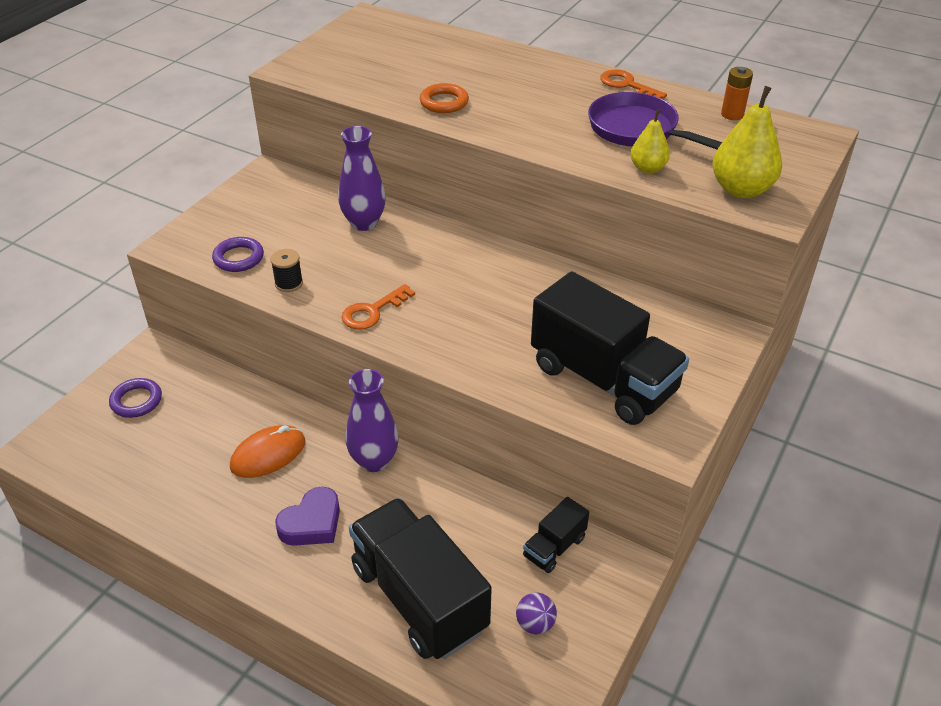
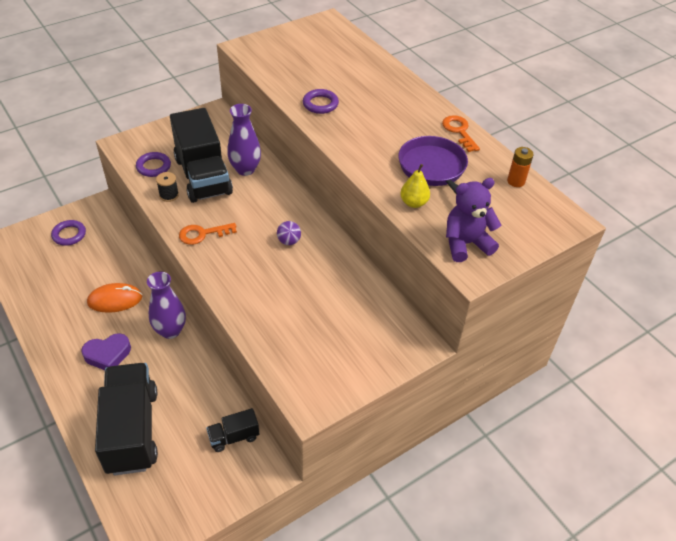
camera: 25 degrees right, 5 degrees up
(444, 102) = (320, 104): orange ring -> purple ring
(535, 624) = (185, 480): purple ball -> purple ball (289, 241)
(603, 379) = (307, 340): black truck -> black truck (203, 176)
(741, 189) = (466, 244): yellow pear -> purple teddy bear

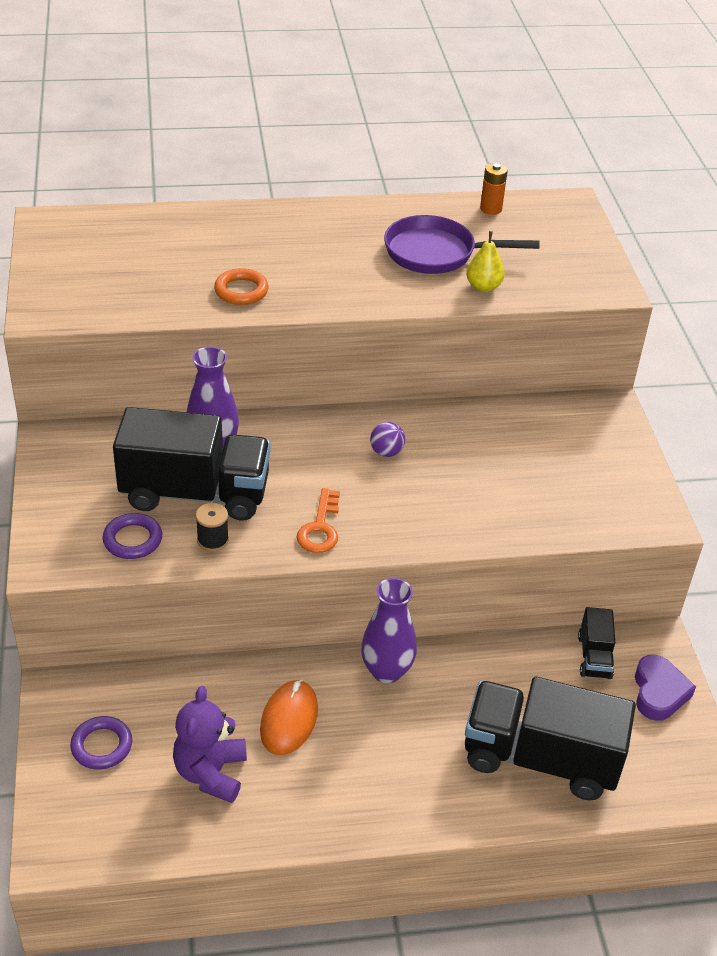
camera: 65 degrees left, 5 degrees down
(108, 355) = (393, 754): purple heart -> purple heart (658, 692)
(320, 104) = (241, 291): purple ring -> orange ring
(459, 131) = (378, 211): orange key -> none
(466, 244) = (569, 277): purple teddy bear -> purple teddy bear (211, 773)

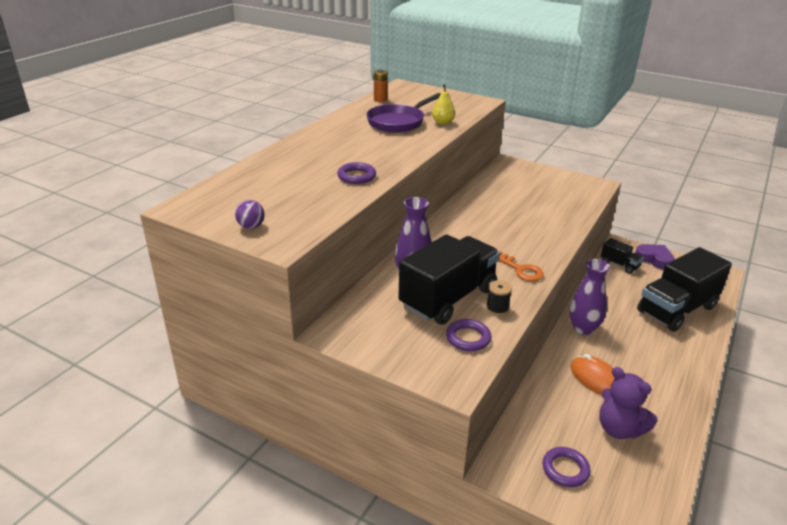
camera: 50 degrees left, 10 degrees down
(241, 291) = (356, 176): orange ring -> purple ring
(386, 452) = (478, 227): purple ball -> purple ball (251, 226)

